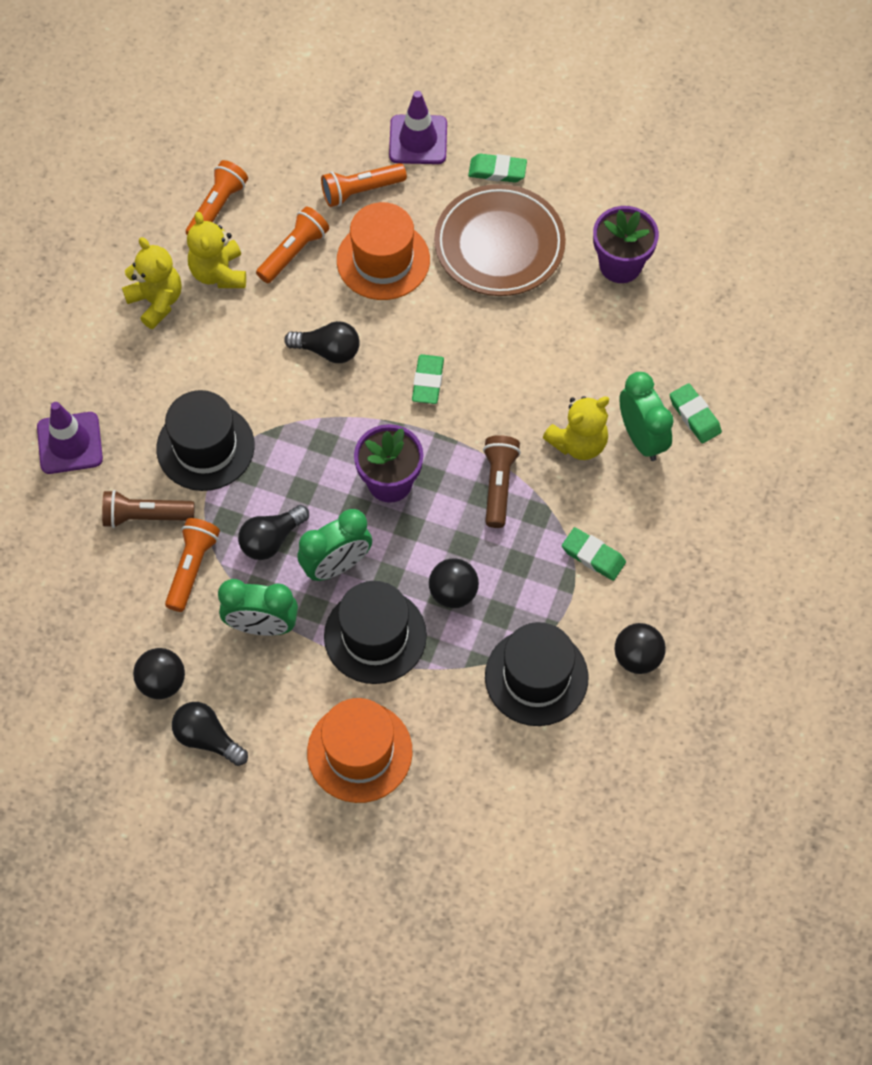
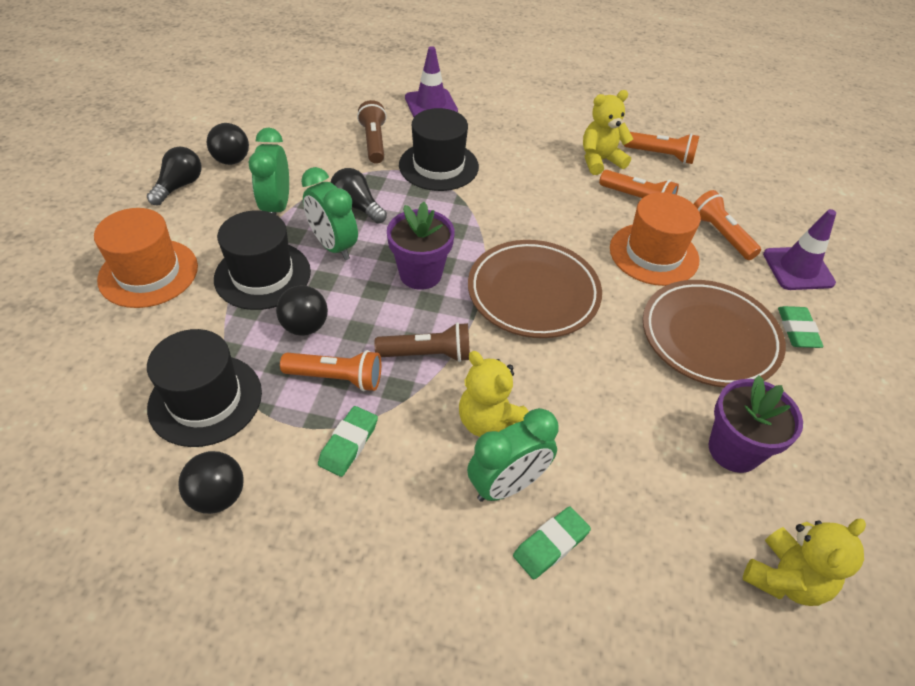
camera: 80 degrees right, 15 degrees down
(156, 301) = (562, 133): yellow teddy bear -> yellow teddy bear (784, 578)
(192, 568) = (330, 167): orange flashlight -> orange flashlight (336, 378)
(328, 350) = (547, 226): black light bulb -> none
(428, 381) = (533, 293): green eraser -> brown plate

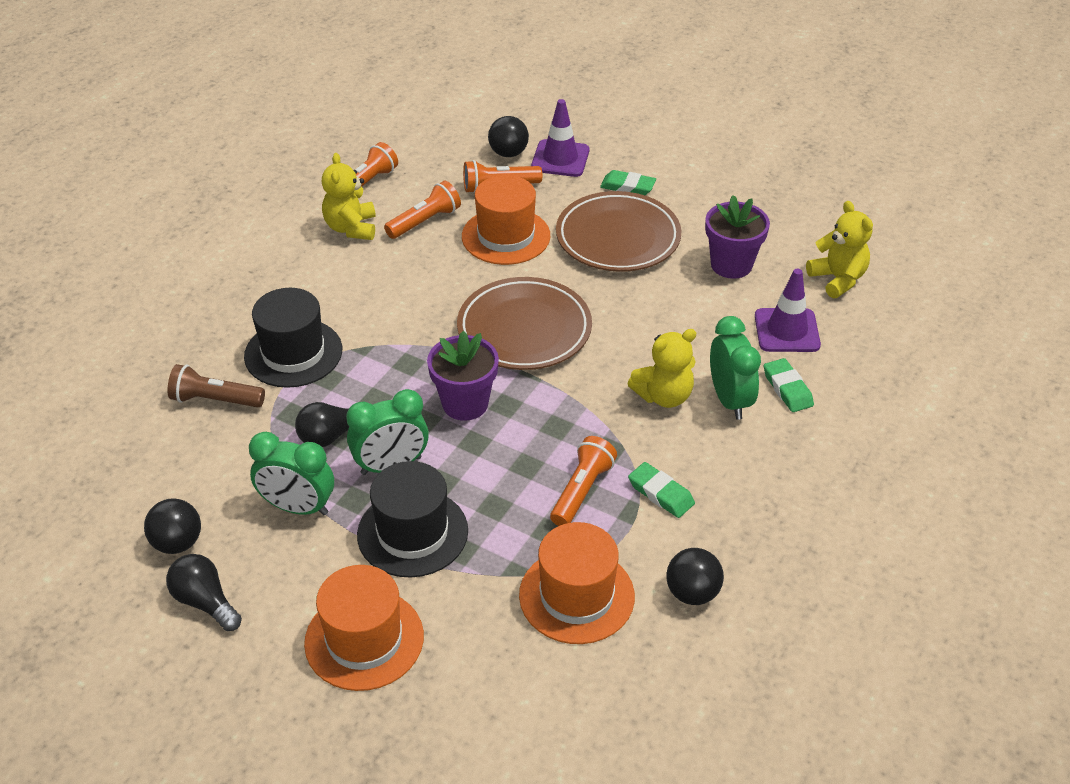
camera: 70 degrees left, 5 degrees down
(205, 399) = (576, 595): black hat -> orange hat
(305, 326) = (505, 506): black ball -> black ball (508, 153)
(427, 354) = (575, 420): brown flashlight -> none
(431, 105) = (166, 334): purple traffic cone -> purple traffic cone (787, 331)

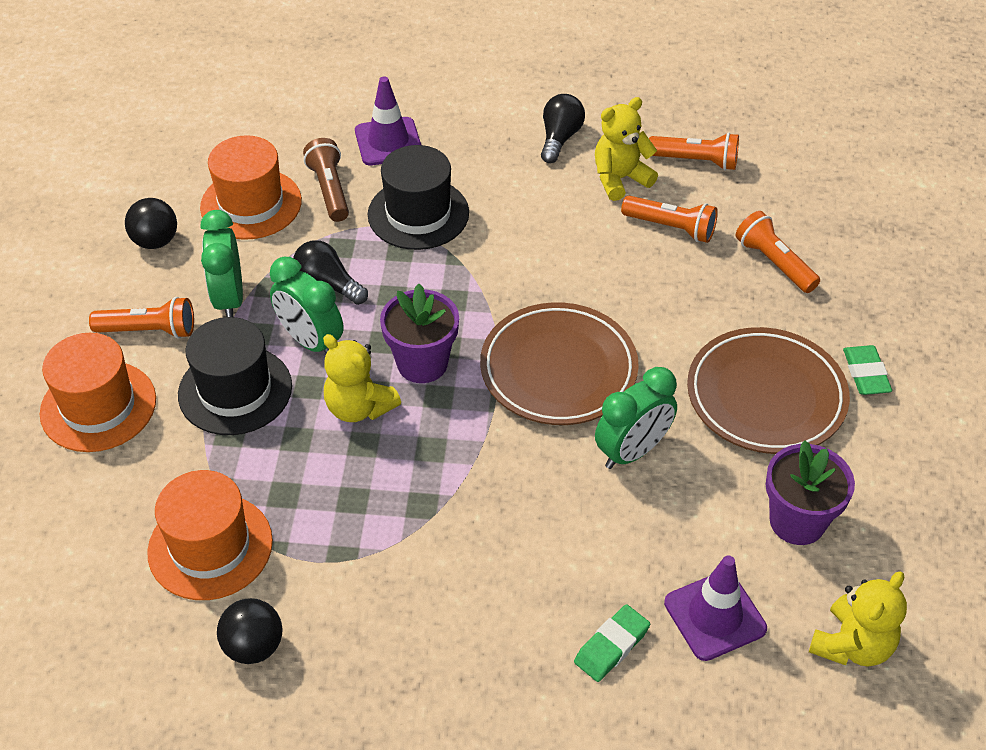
camera: 65 degrees right, 5 degrees up
(205, 602) = (100, 286): black light bulb -> black light bulb (560, 138)
(506, 236) = (696, 299): orange hat -> orange hat (251, 204)
(508, 153) = (839, 248): black ball -> none
(560, 159) = (867, 295): purple traffic cone -> purple traffic cone (388, 142)
(582, 491) = (351, 502): orange flashlight -> orange flashlight (149, 331)
(661, 493) = (380, 572): green eraser -> none
(664, 396) = (529, 527): yellow teddy bear -> yellow teddy bear (359, 407)
(729, 400) = (558, 592): green clock -> green clock (632, 451)

